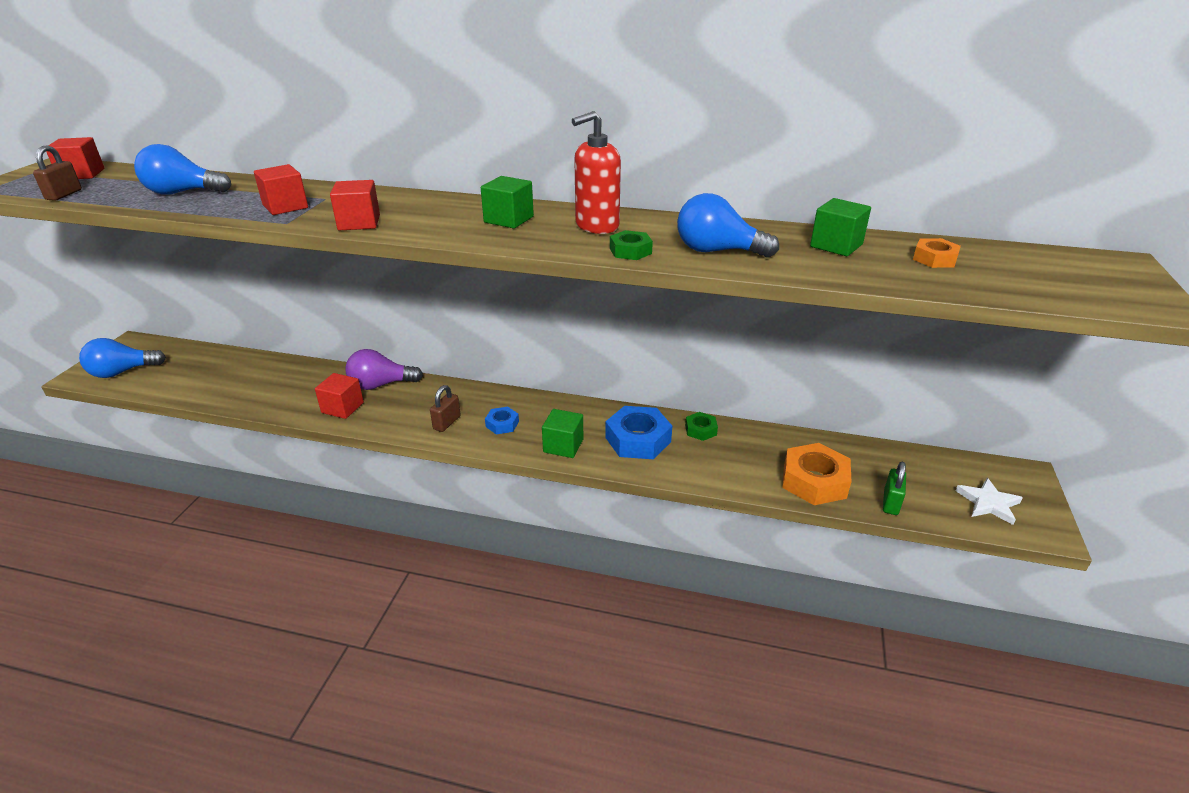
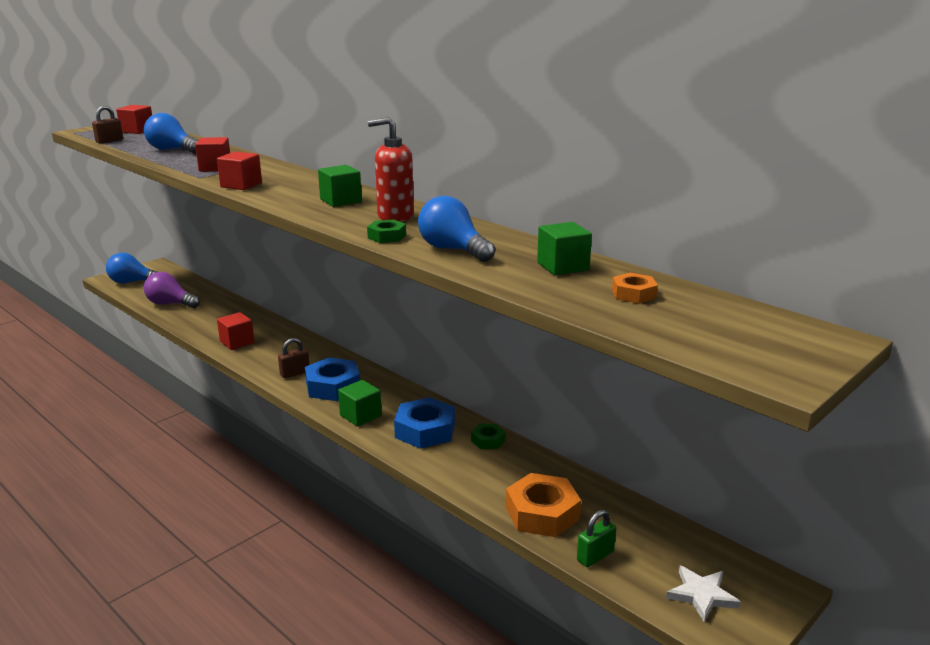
camera: 30 degrees right, 10 degrees down
(381, 385) = (279, 334): purple light bulb -> purple light bulb (170, 304)
(502, 424) = (333, 386): blue nut -> blue nut, size x1.91

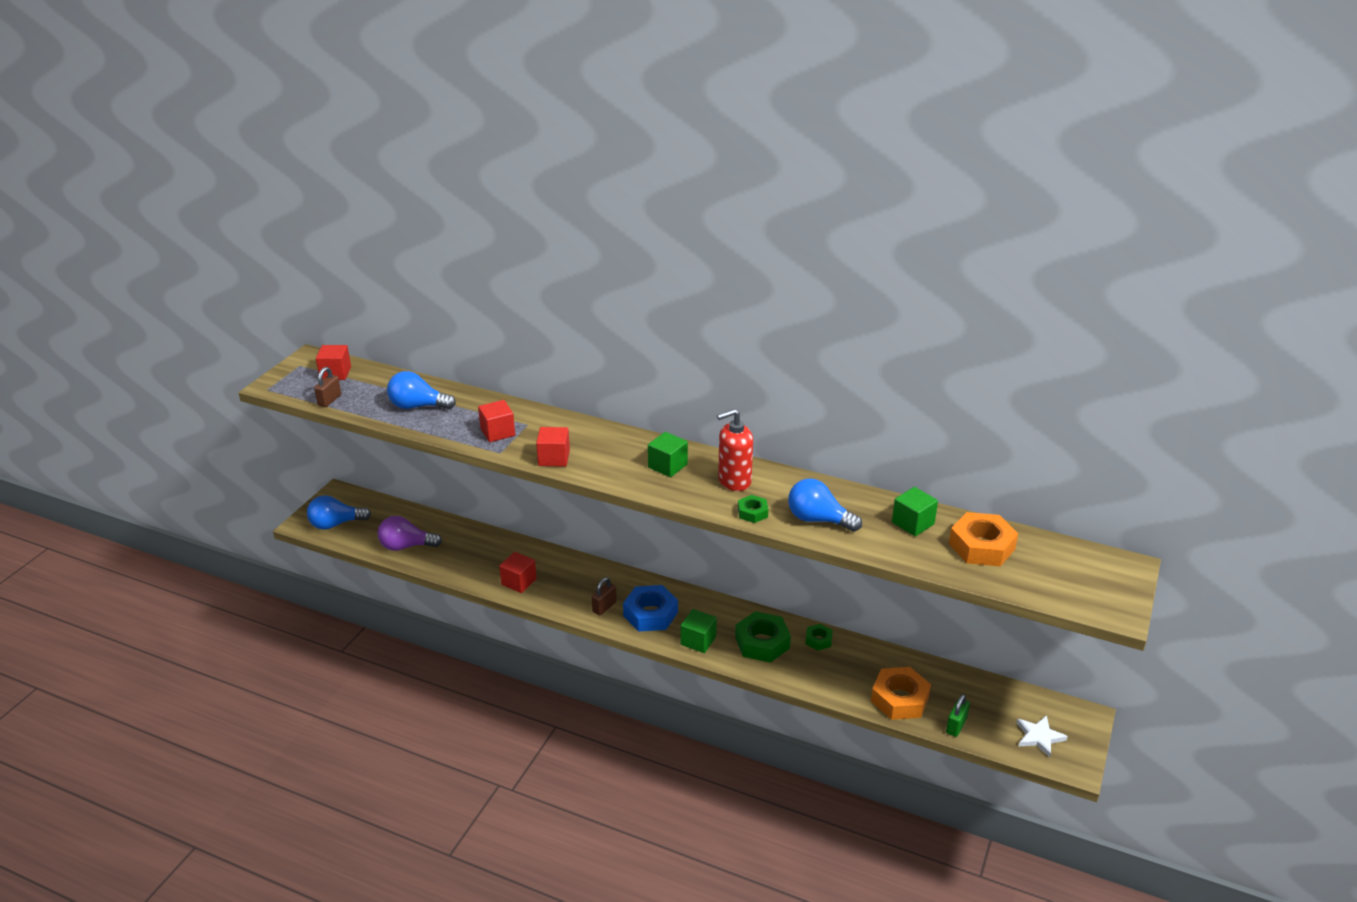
camera: 20 degrees left, 10 degrees up
(425, 430) = (762, 642): blue nut -> green nut
(633, 294) = (981, 546): orange nut -> orange nut, size x1.91

